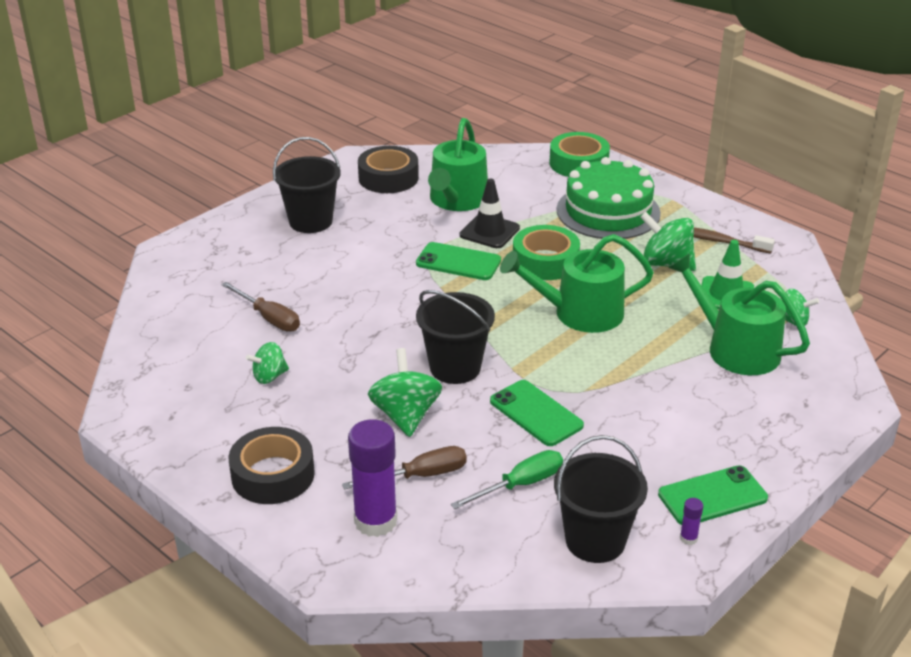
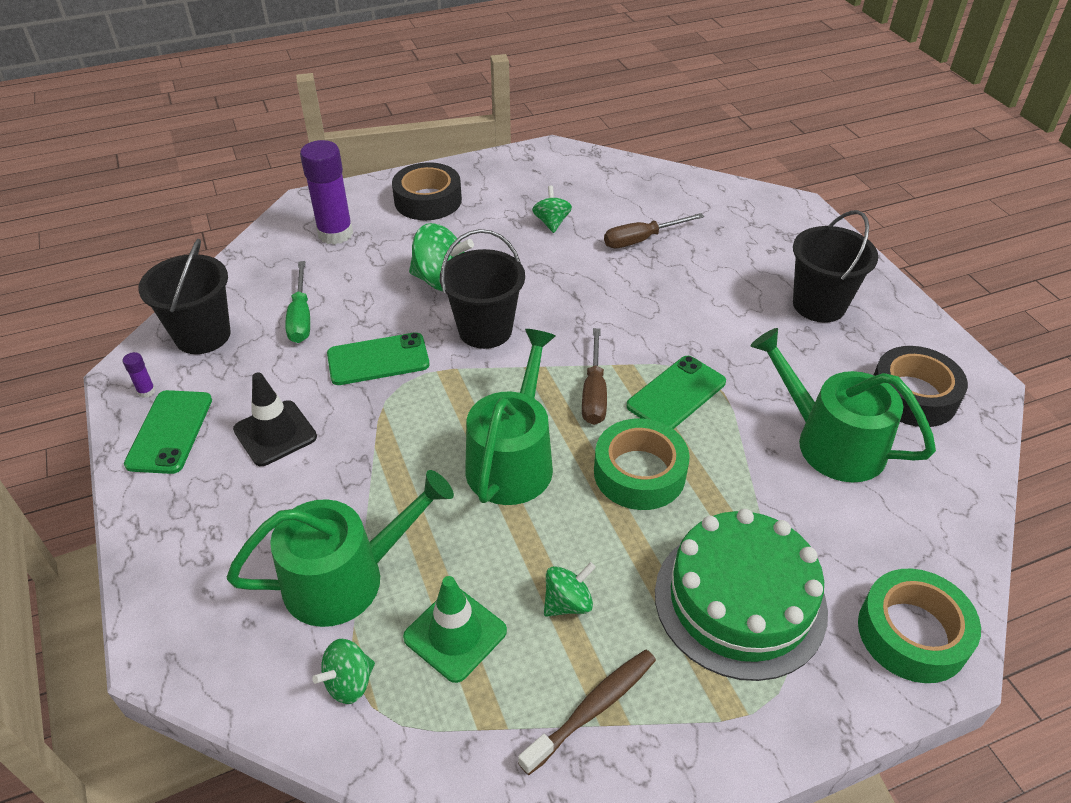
camera: 115 degrees right, 10 degrees up
(420, 476) = (362, 268): brown screwdriver -> brown screwdriver (594, 393)
(489, 232) = (735, 446): black traffic cone -> black traffic cone (275, 433)
(666, 263) = (568, 603): green spinning top -> green spinning top, size x0.60

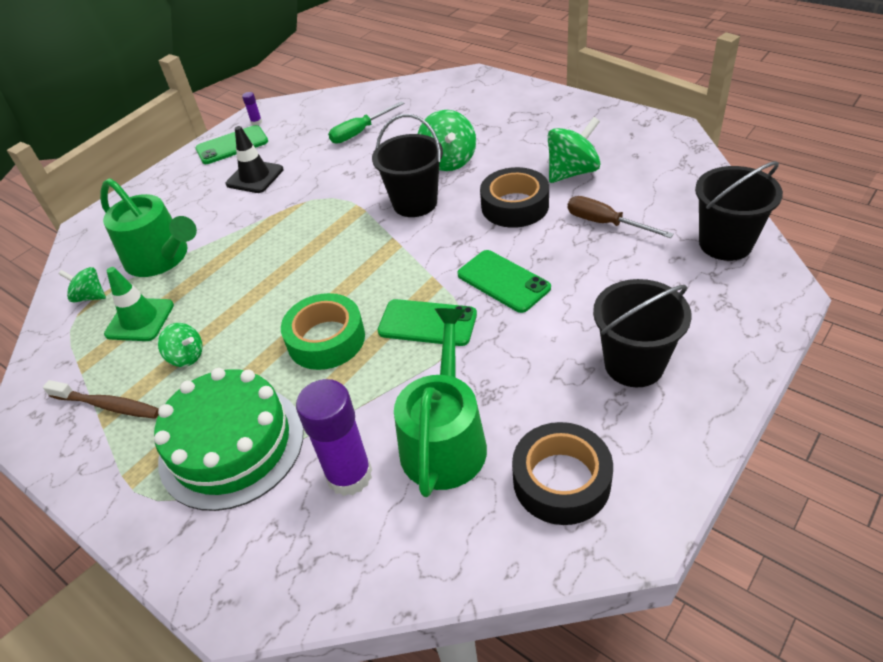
camera: 65 degrees right, 0 degrees up
(203, 335) = (314, 112): black bucket -> black bucket (725, 243)
(335, 234) = (452, 100): purple glue stick -> purple glue stick (349, 475)
(378, 359) = (346, 178): green phone -> green phone (503, 281)
(428, 200) = (531, 112): black tape -> black tape (515, 206)
(512, 460) = (297, 275): green watering can -> none
(551, 222) = (572, 172): green spinning top -> green spinning top, size x1.66
(594, 393) = (392, 281): brown screwdriver -> none
(912, 633) = (251, 571): green tape -> none

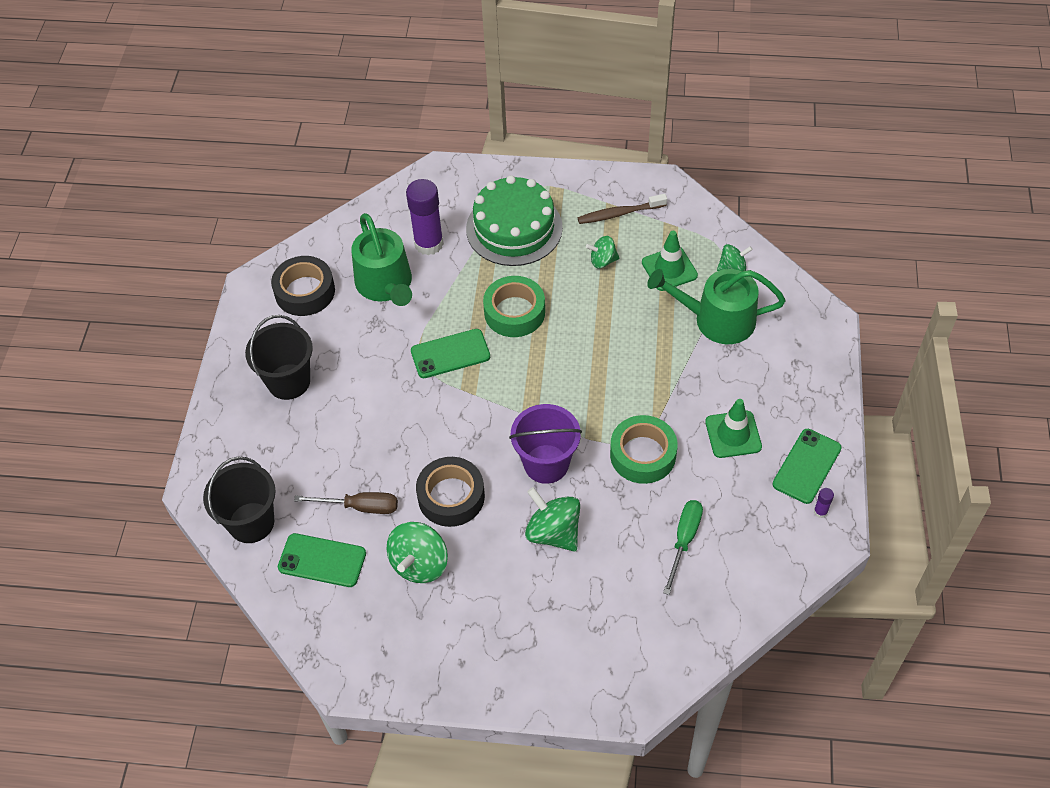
camera: 145 degrees right, 10 degrees up
(255, 177) = (733, 434): black traffic cone -> green traffic cone
(333, 185) = (643, 455): none -> green tape
(415, 203) = (546, 464): black bucket -> purple bucket
(503, 281) = (415, 412): green phone -> green phone (322, 560)

